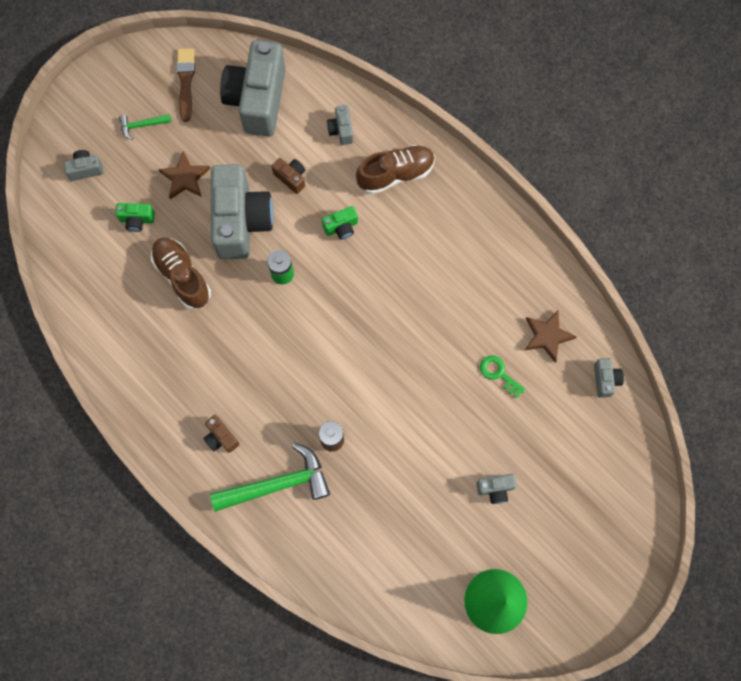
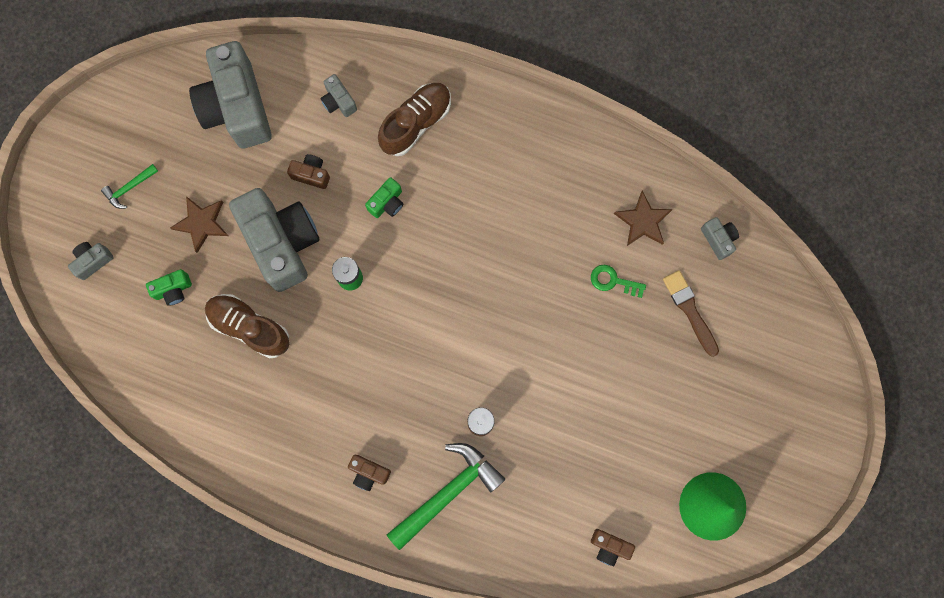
camera: 25 degrees left, 5 degrees up
(186, 81) = (152, 121): brown brush -> brown brush (690, 310)
(391, 593) = (609, 546): none -> brown camera
(495, 489) = (662, 397): grey camera -> none

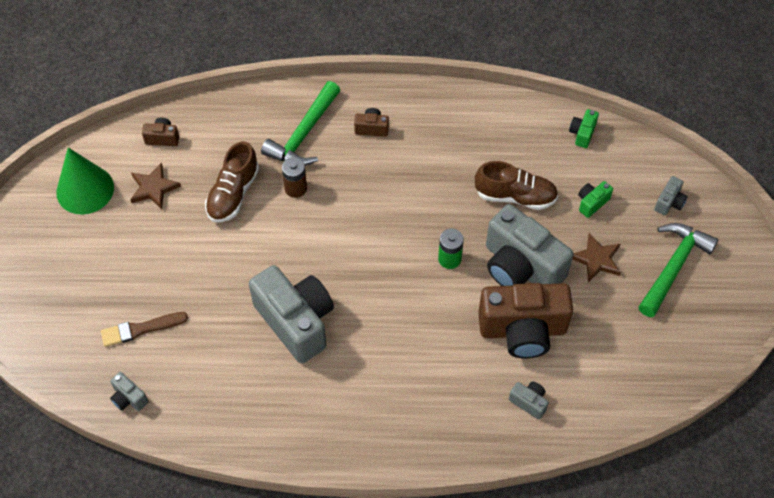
camera: 160 degrees right, 20 degrees down
(129, 188) = (673, 267): green hammer -> green hammer, size x2.08
(237, 107) = (618, 365): grey camera -> grey camera (296, 322)
(311, 174) = (523, 330): brown camera -> brown camera, size x2.38
(387, 203) = (444, 329): green camera -> green camera (582, 133)
(416, 123) = (448, 407): brown shoe -> brown shoe (233, 194)
(613, 281) = (217, 331): green key -> none
(643, 221) = (204, 390): brown star -> brown star (154, 188)
(690, 310) = (140, 329): brown brush -> brown brush turned 120 degrees clockwise

